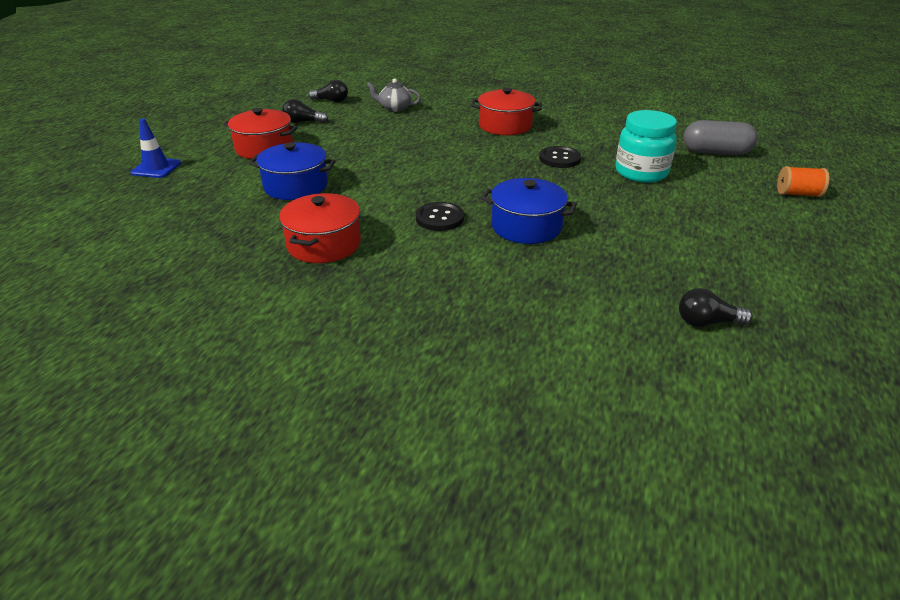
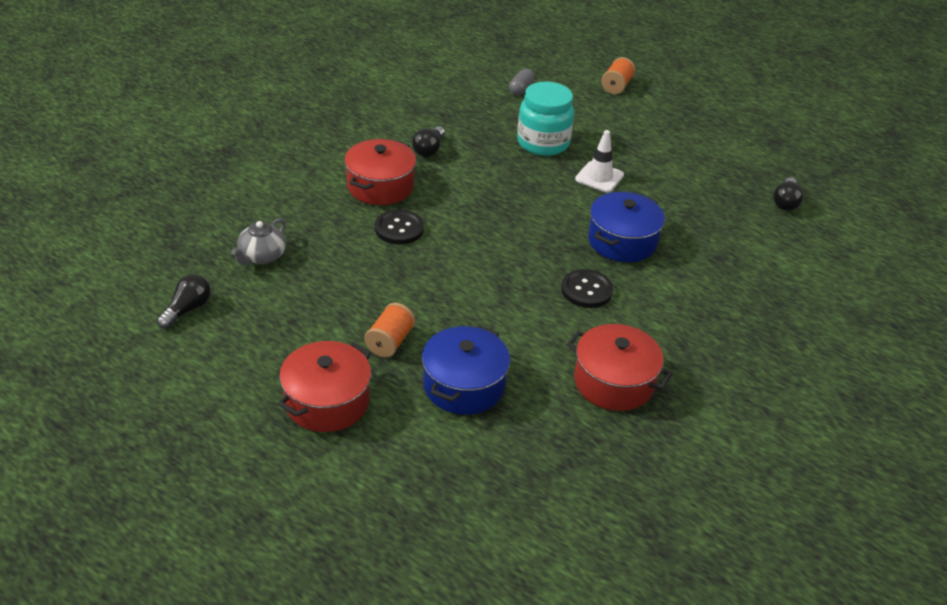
camera: 75 degrees left, 5 degrees up
(156, 168) = (336, 526): blue traffic cone -> none
(303, 122) = (254, 351): black light bulb -> black light bulb (429, 150)
(331, 156) = (390, 342): none -> orange spool
(559, 158) = (488, 178): black button -> black button (399, 229)
(618, 204) = (599, 177): none -> white traffic cone
(715, 152) = (521, 89): grey capsule -> grey capsule, size x0.55

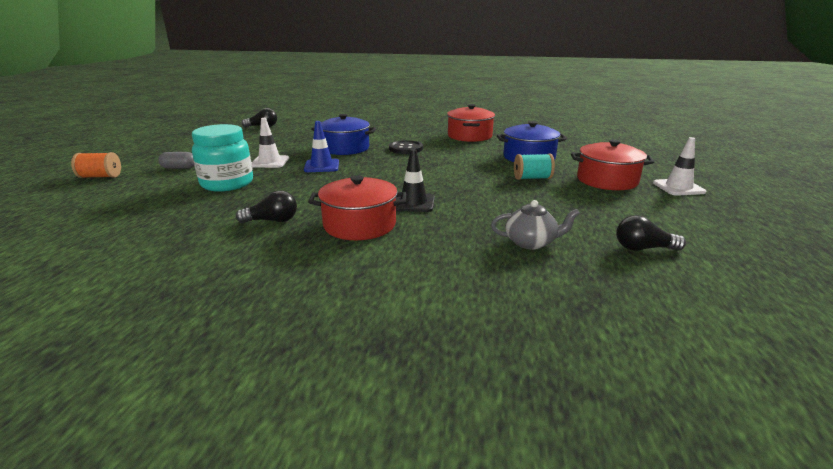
camera: 115 degrees left, 15 degrees down
(250, 450) = (678, 187): none -> white traffic cone
(390, 342) = (532, 178): orange spool -> turquoise spool
(399, 229) = (413, 203): black button -> black traffic cone
(521, 89) = (114, 208): grey capsule -> grey capsule (179, 168)
(558, 206) = (321, 166): none -> blue traffic cone

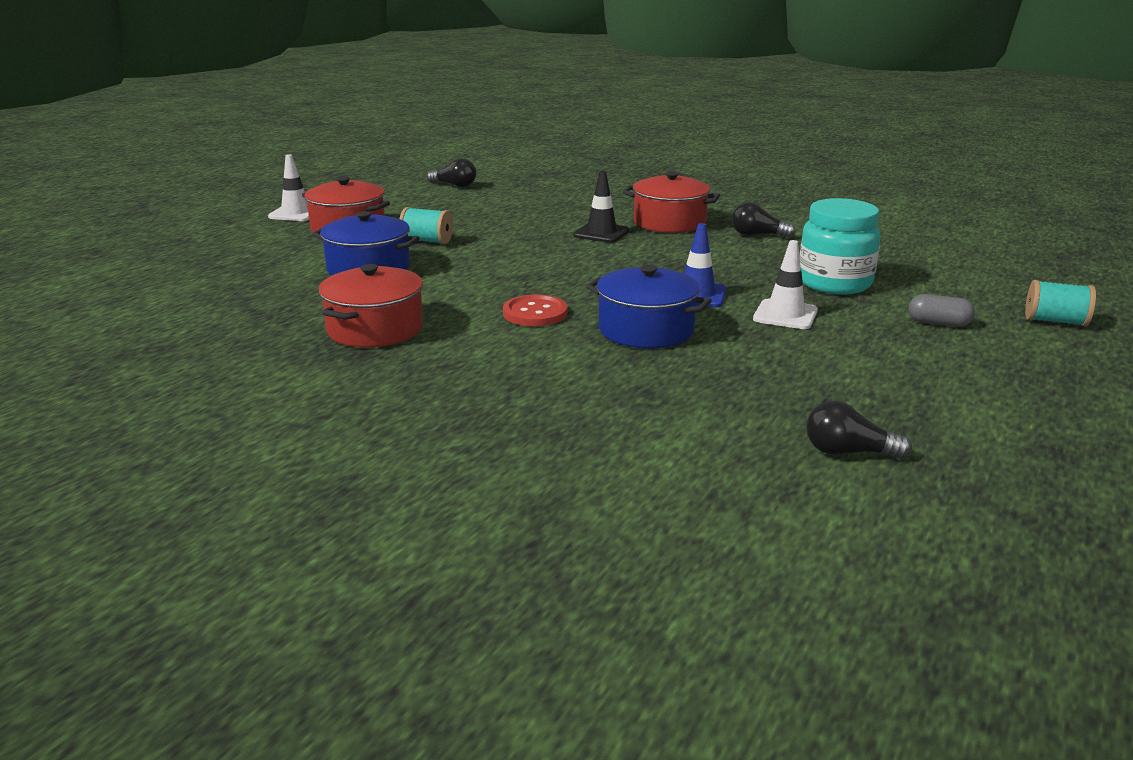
camera: 160 degrees left, 0 degrees up
(100, 177) = (1055, 321): orange spool -> turquoise spool
(405, 148) = (535, 313): black button -> red button
(531, 242) = (532, 196): grey teapot -> none

